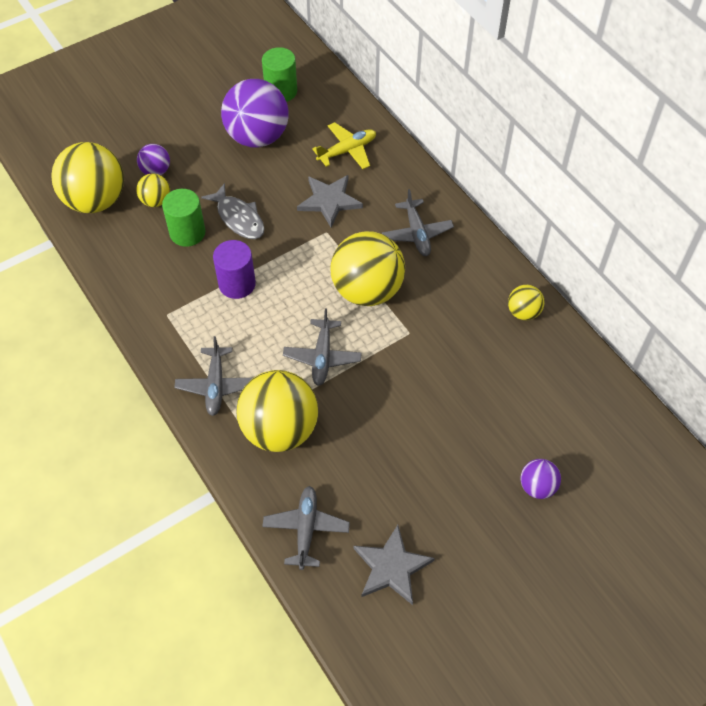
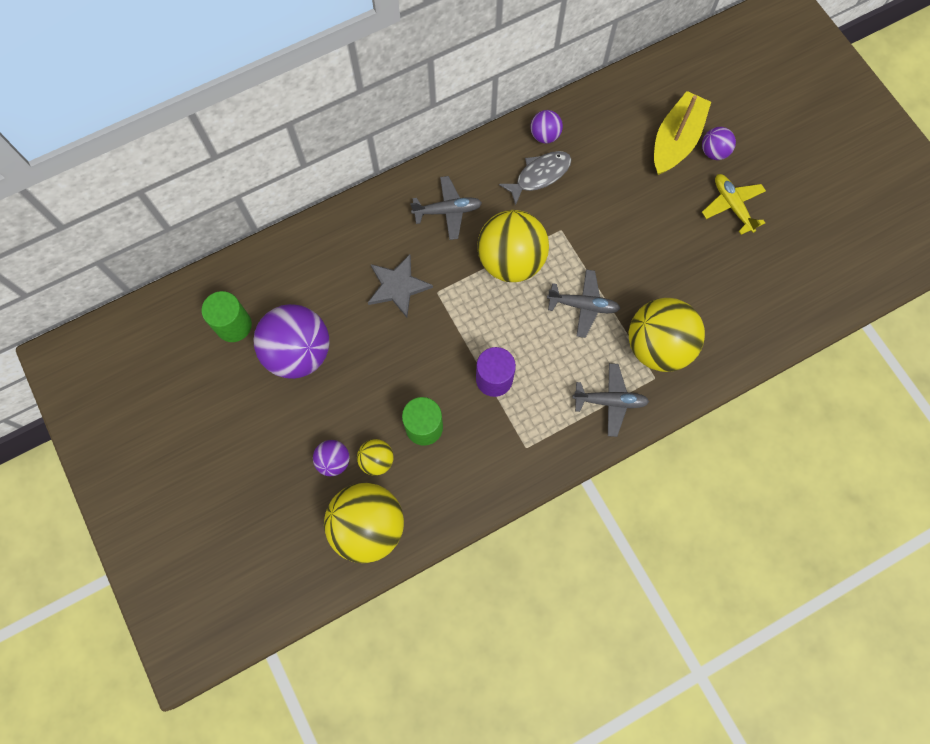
camera: 85 degrees left, 15 degrees up
(238, 218) = (410, 375): grey fish -> grey fish (539, 175)
(306, 529) = (753, 329): grey plane -> none
(347, 151) = (332, 264): yellow plane -> yellow plane (732, 206)
(391, 567) = (784, 266): grey star -> none
(523, 312) = (545, 135): yellow ball -> purple ball
(544, 444) = (676, 141): none -> yellow boat

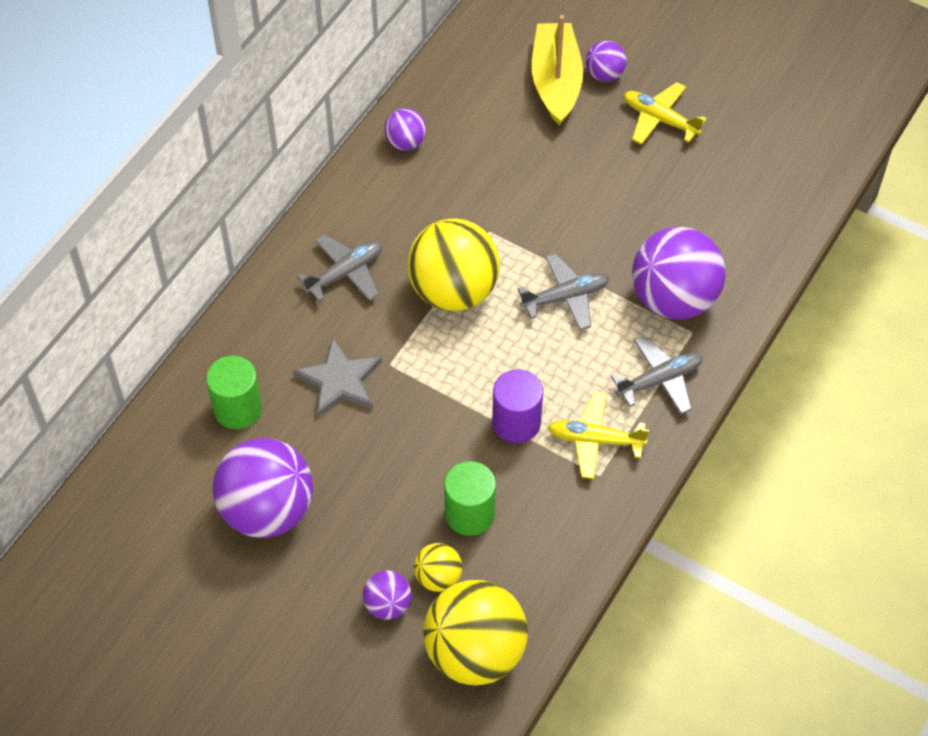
camera: 30 degrees left, 15 degrees down
(233, 325) = (166, 521): green cylinder -> green cylinder (237, 409)
(539, 175) = (427, 186): grey fish -> none
(539, 420) = (595, 440): none -> yellow plane
(658, 346) = (674, 298): yellow ball -> purple ball

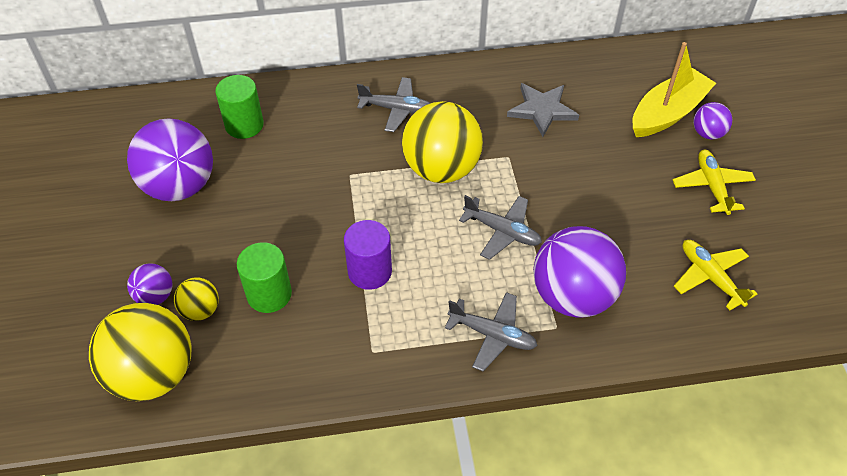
camera: 50 degrees right, 5 degrees down
(339, 381) = (312, 158): grey star -> grey star (542, 110)
(405, 142) = (527, 74): purple ball -> none
(595, 440) = (400, 328): yellow plane -> yellow plane (710, 277)

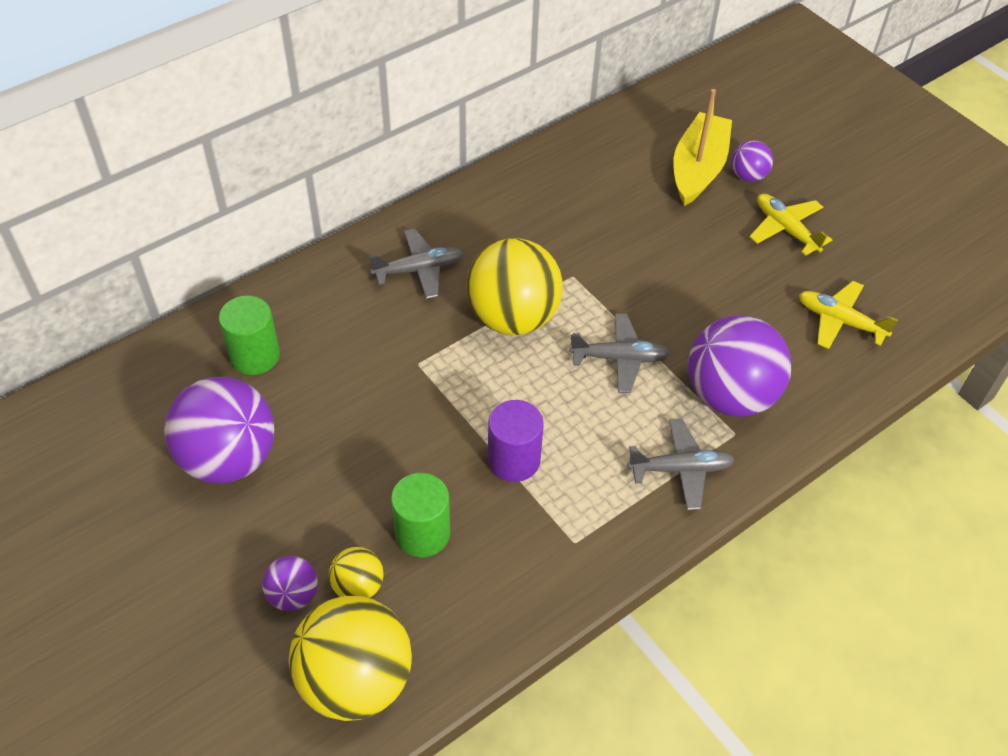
camera: 30 degrees left, 0 degrees up
(542, 110) = (573, 212): grey star -> none

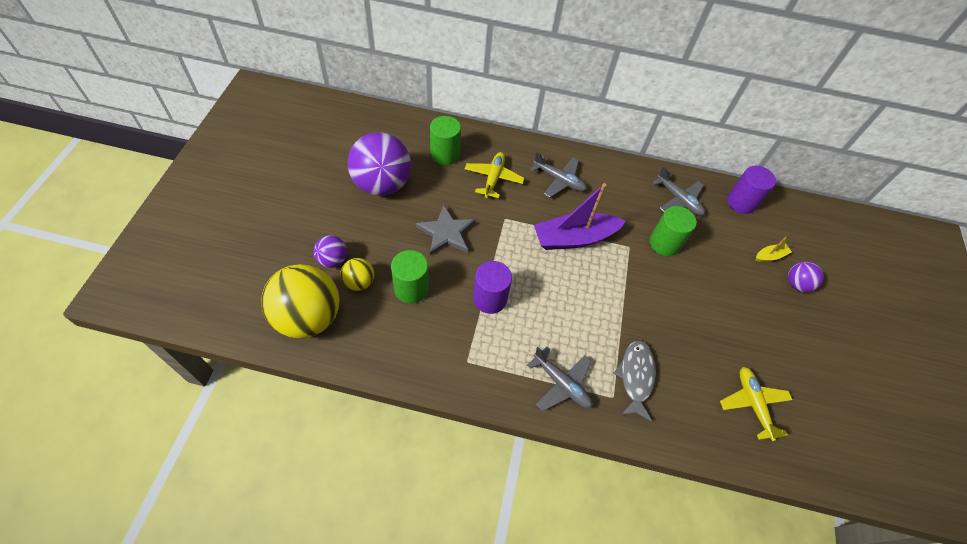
camera: 45 degrees right, 5 degrees up
(378, 439) = (446, 233): none -> grey star
(513, 317) = (574, 238): yellow ball -> purple boat
(599, 242) = (664, 243): none -> green cylinder
(614, 136) = (741, 202): none -> purple cylinder
(619, 358) = (601, 304): grey plane -> grey plane (678, 200)
(698, 169) = (770, 256): yellow boat -> yellow boat, size x0.44
(730, 395) = (635, 377): purple ball -> grey fish
(785, 229) = (783, 329): yellow plane -> yellow plane (493, 178)

